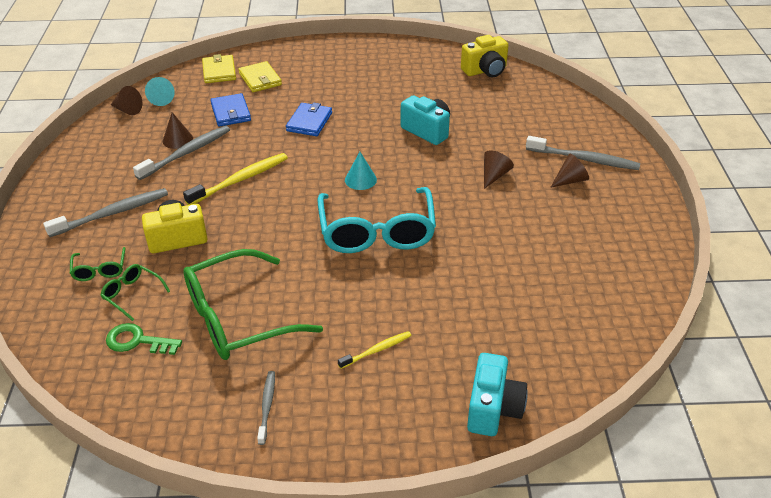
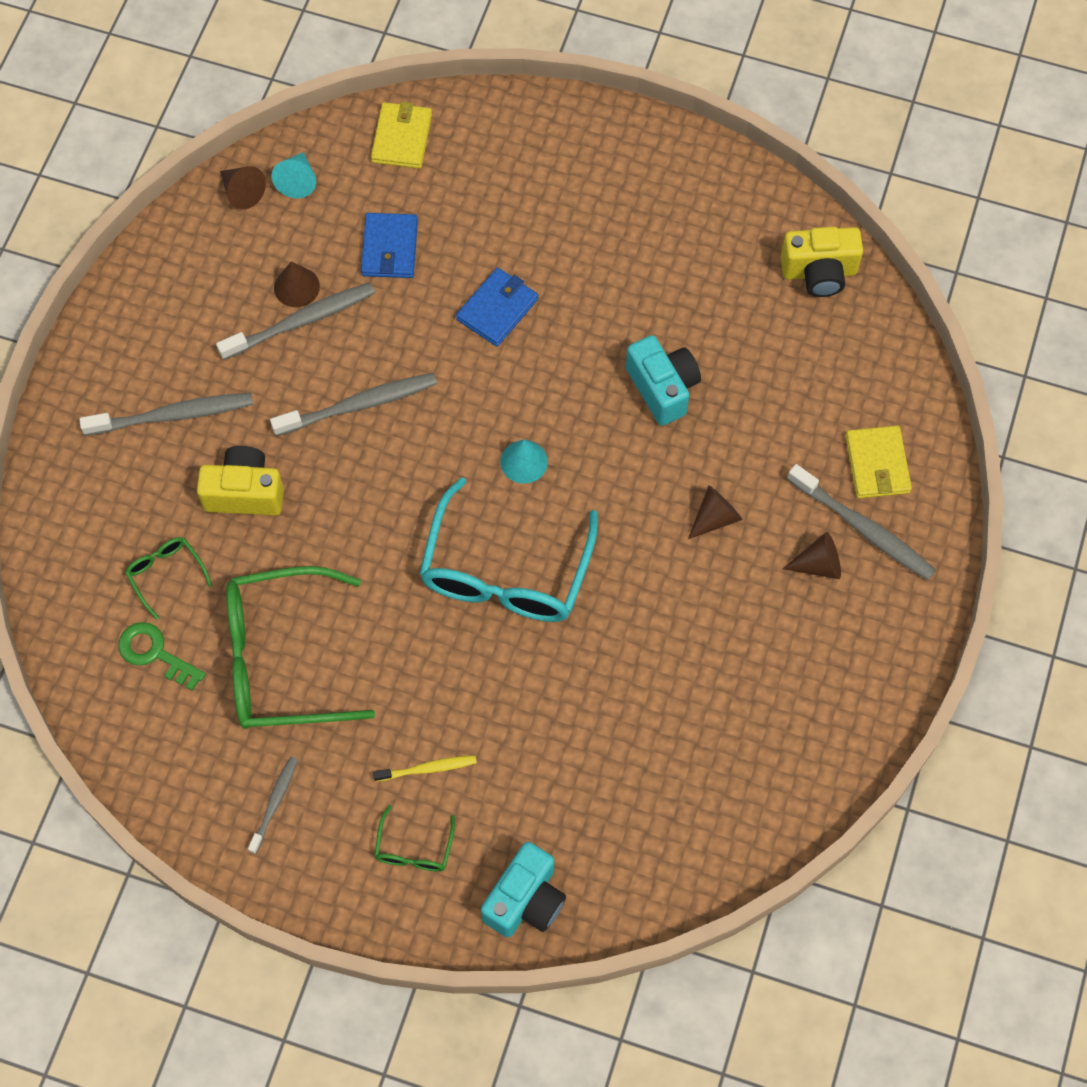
camera: 20 degrees right, 25 degrees up
(100, 270) = (136, 517): green glasses -> green glasses (414, 848)
(240, 180) = (358, 405): yellow toothbrush -> grey toothbrush
(260, 79) = (458, 179): yellow wallet -> yellow wallet (877, 464)

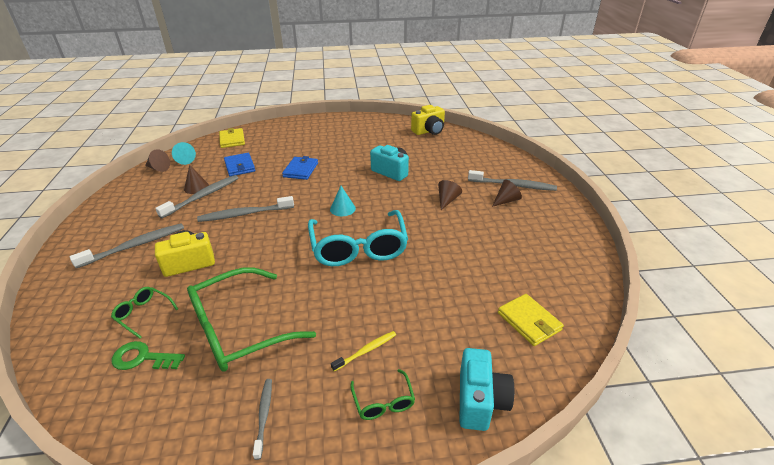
camera: 25 degrees left, 30 degrees down
(358, 405) = (245, 214): grey toothbrush -> grey toothbrush turned 150 degrees counterclockwise
(877, 464) = (499, 167): yellow wallet -> yellow wallet (529, 321)

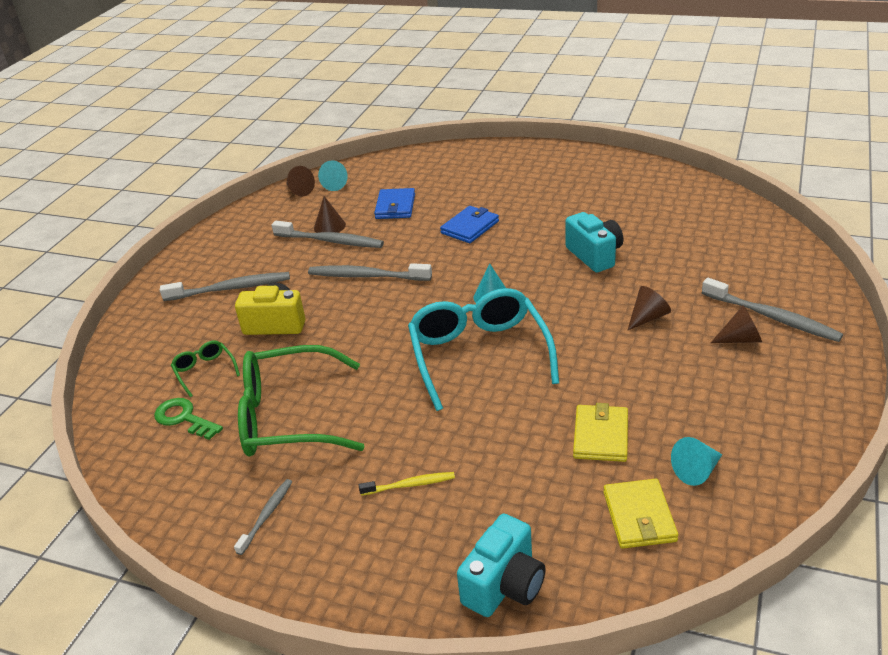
camera: 30 degrees right, 0 degrees up
(202, 196) = (330, 241): grey toothbrush -> grey toothbrush turned 45 degrees clockwise
(232, 140) = (406, 164): yellow wallet -> yellow wallet (600, 436)
(358, 247) = (479, 355): turquoise glasses -> turquoise glasses turned 150 degrees clockwise
(383, 401) = (394, 545): green glasses -> none
(429, 131) = (699, 198): yellow camera -> none
(539, 282) = (696, 471): none -> turquoise cone

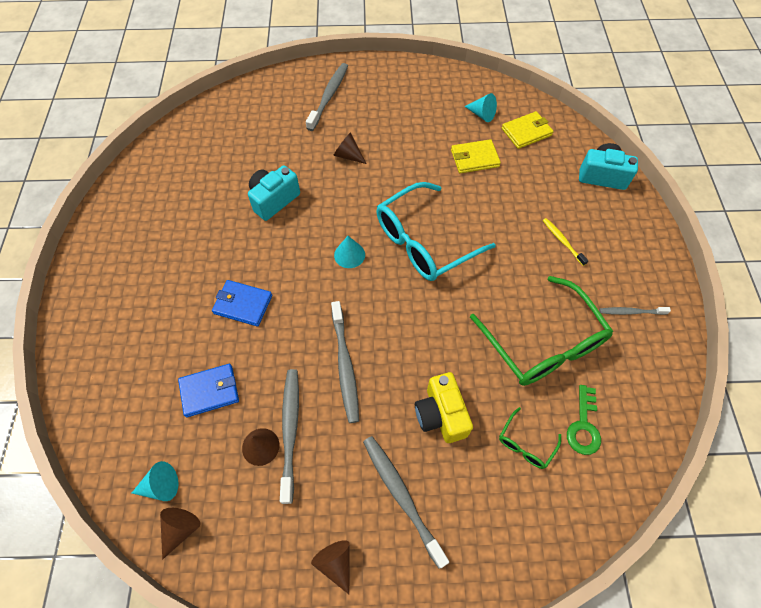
camera: 115 degrees left, 25 degrees up
(740, 339) = (357, 108): brown cone -> brown cone (335, 563)

